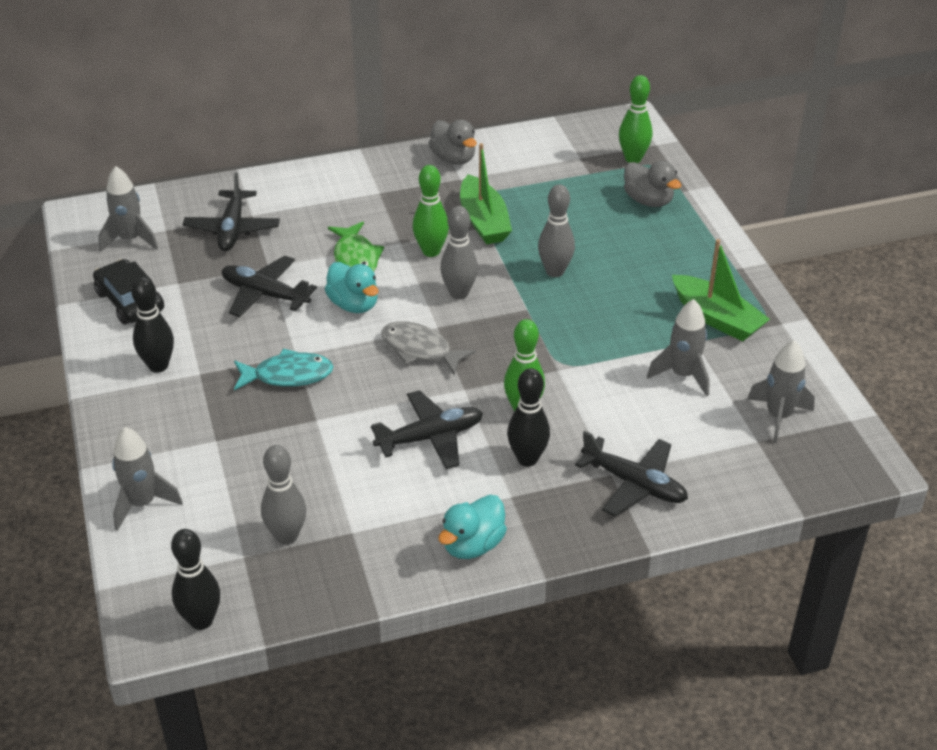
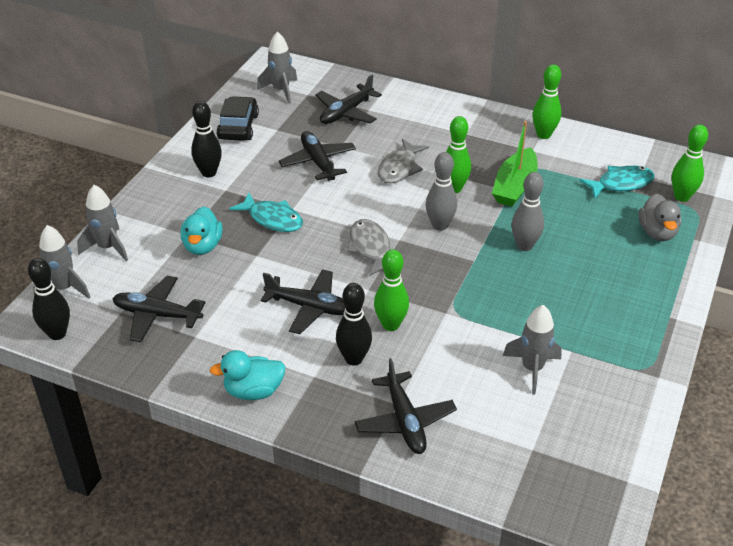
camera: 40 degrees right, 0 degrees up
(286, 536) = (157, 315): grey bowling pin -> black plane
(354, 304) = (363, 197): turquoise duck -> turquoise duck (202, 246)
(355, 258) = (399, 168): green fish -> grey fish
(453, 158) = (543, 135): grey duck -> green bowling pin
(571, 172) = (621, 184): none -> turquoise fish
(716, 318) = (609, 344): green boat -> none
(778, 416) = (570, 442): grey rocket -> grey rocket (64, 288)

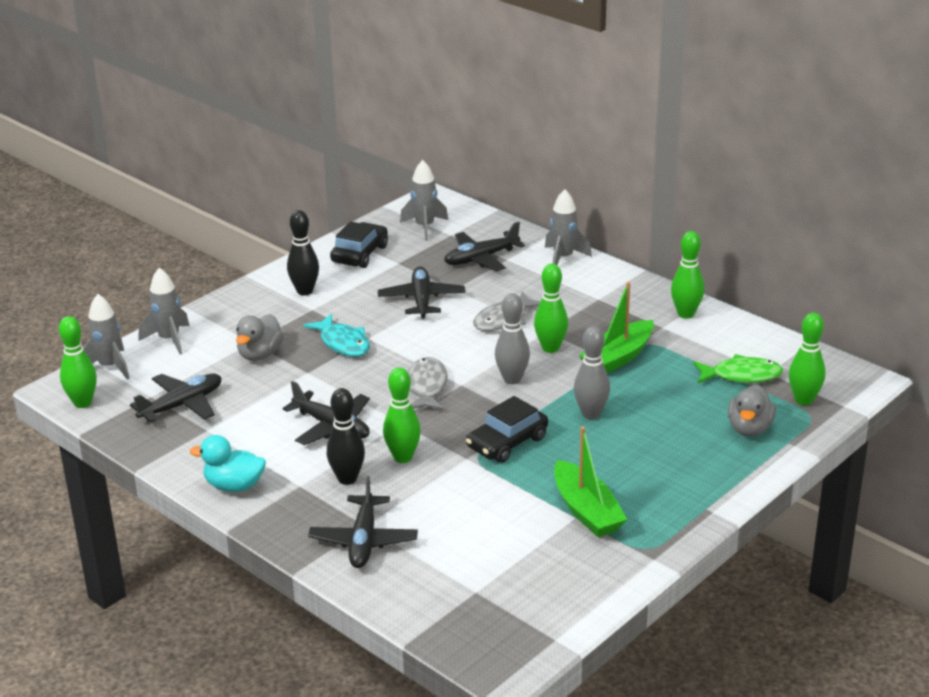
camera: 20 degrees right, 10 degrees down
(57, 334) = (82, 403): black bowling pin -> green bowling pin
(157, 315) = (182, 405): black plane -> black plane turned 105 degrees clockwise
(202, 246) = (260, 354): turquoise duck -> grey duck
(471, 289) = (507, 442): none -> black car
(532, 369) = (523, 524): grey rocket -> grey rocket (563, 258)
(576, 342) = (586, 511): none -> green boat
(621, 184) = (741, 375): turquoise fish -> green fish

